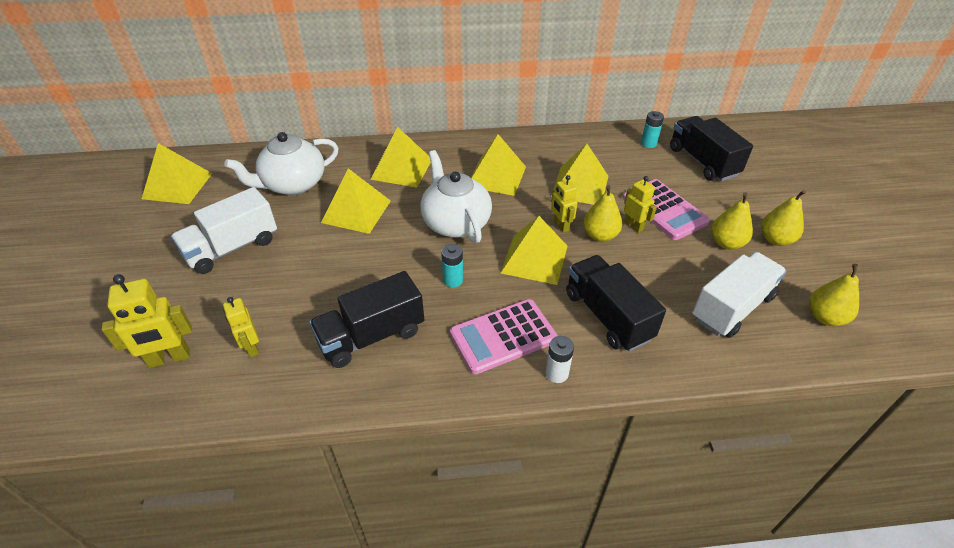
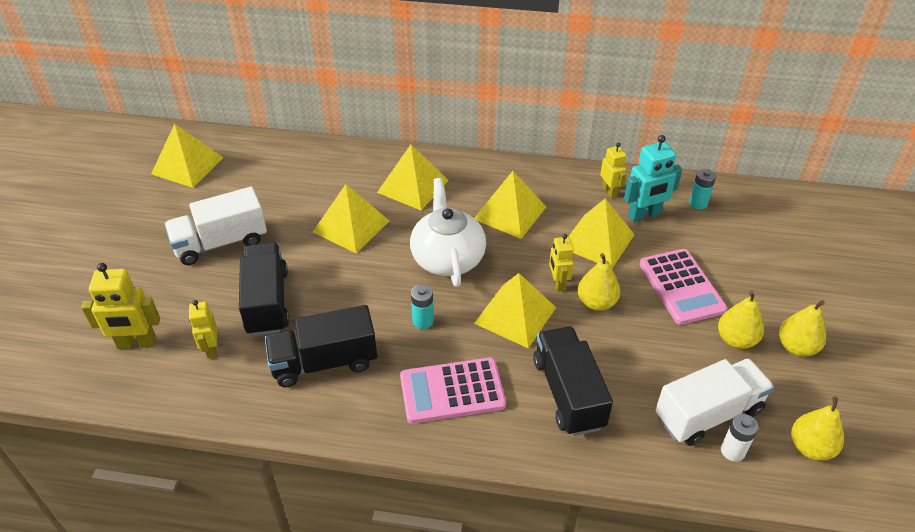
camera: 15 degrees right, 0 degrees up
(293, 184) = (298, 184): white teapot -> none
(556, 373) = (491, 441): white battery -> white battery (732, 451)
(610, 160) = (644, 215): none -> turquoise robot
(633, 226) = (638, 299): yellow robot -> yellow robot (609, 191)
(703, 162) = (753, 237): black truck -> black truck (267, 302)

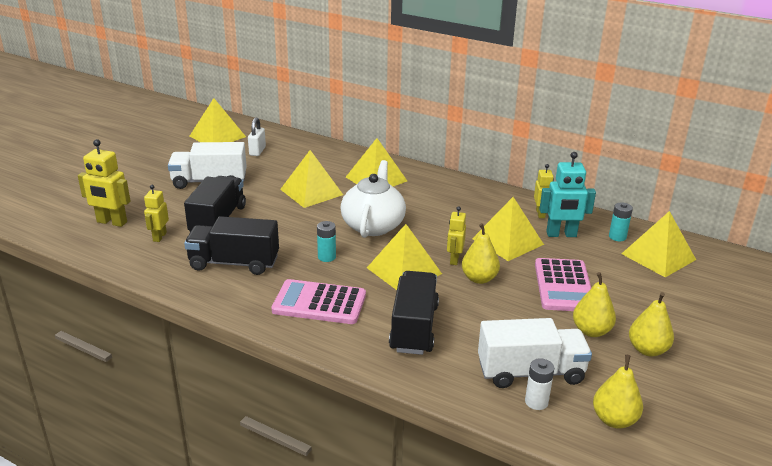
camera: 20 degrees right, 15 degrees down
(251, 178) = (257, 151): none -> white padlock
(510, 213) = (444, 209): yellow pyramid -> yellow pyramid (658, 256)

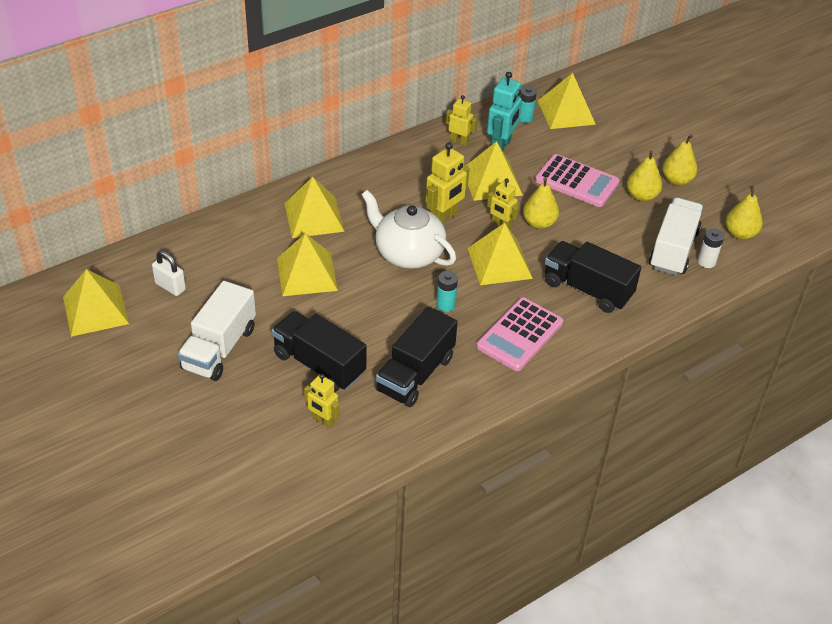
camera: 65 degrees left, 15 degrees up
(111, 222) = (260, 456): yellow robot -> yellow robot (444, 218)

